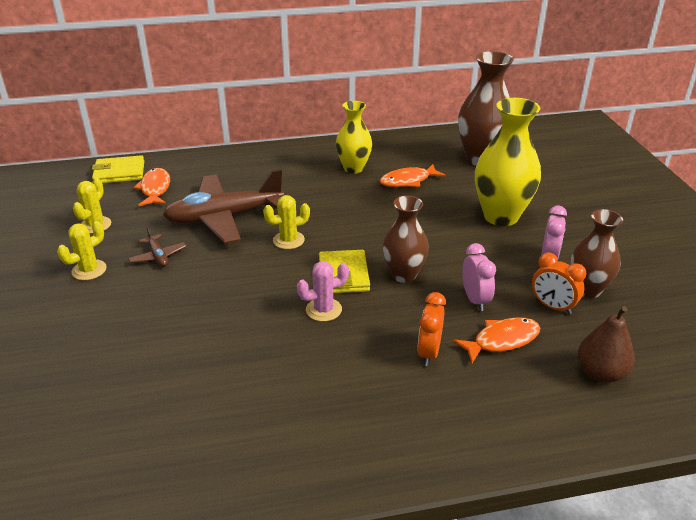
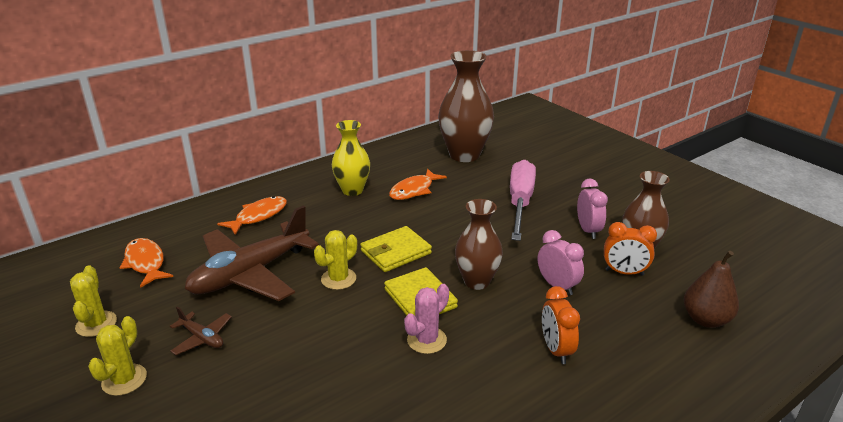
camera: 25 degrees left, 5 degrees down
(119, 173) = (87, 256): yellow wallet -> yellow wallet (396, 252)
(500, 216) = (520, 203): yellow vase -> pink screwdriver
(502, 340) = (608, 317): orange fish -> orange fish (258, 216)

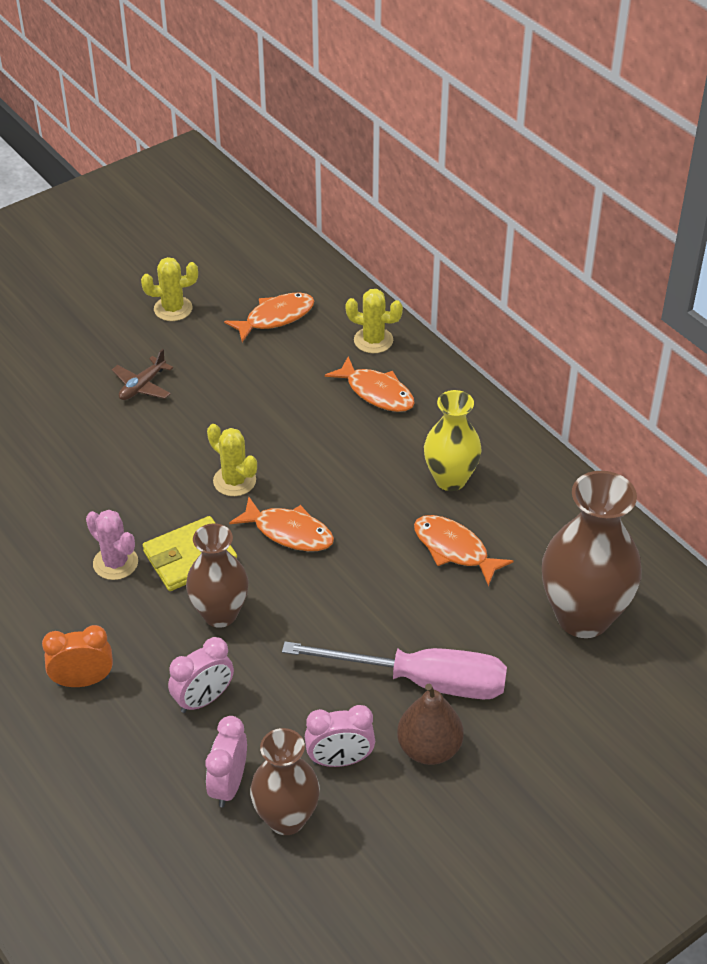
camera: 90 degrees right, 15 degrees up
(124, 380) = (91, 347): yellow cactus -> yellow cactus (373, 340)
(250, 273) = (250, 404): brown plane -> none
(396, 252) = (289, 532): yellow wallet -> orange fish
(624, 272) = (228, 785): orange clock -> pink clock
(705, 319) = (117, 858): brown pear -> brown pear (429, 748)

